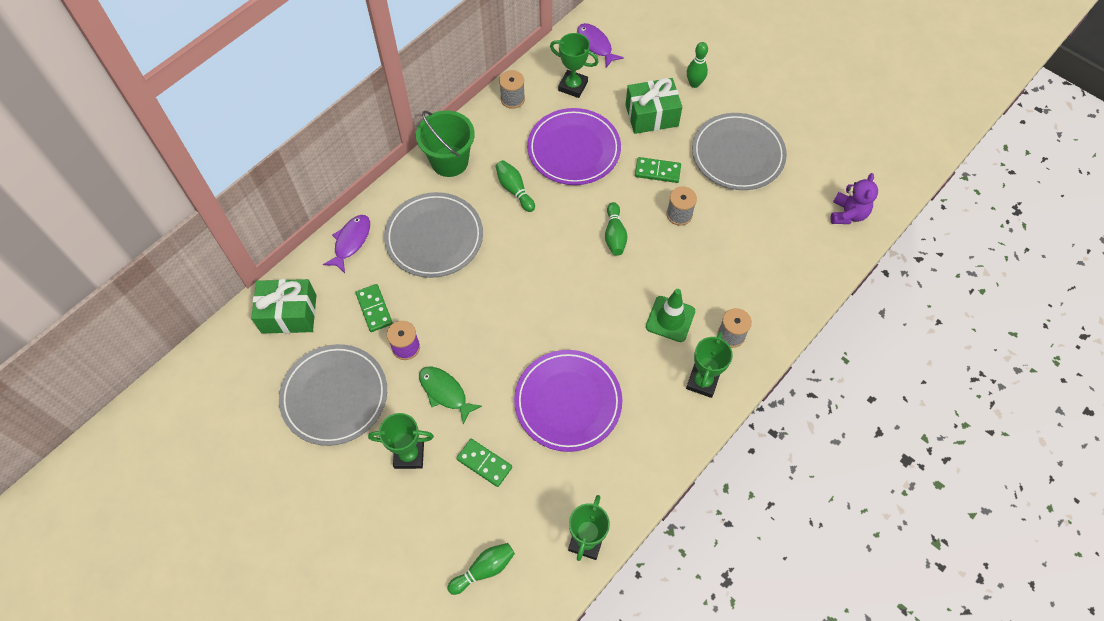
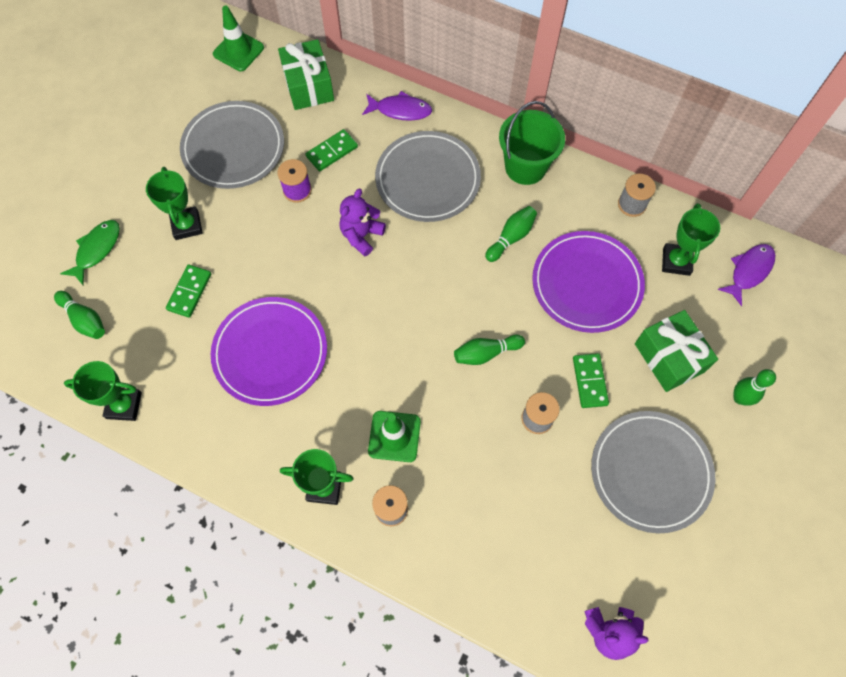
camera: 75 degrees right, 5 degrees up
(215, 371) = (238, 51): none -> green traffic cone
(445, 392) = (257, 237): green fish -> green fish (96, 250)
(473, 303) = (361, 235): none -> purple teddy bear

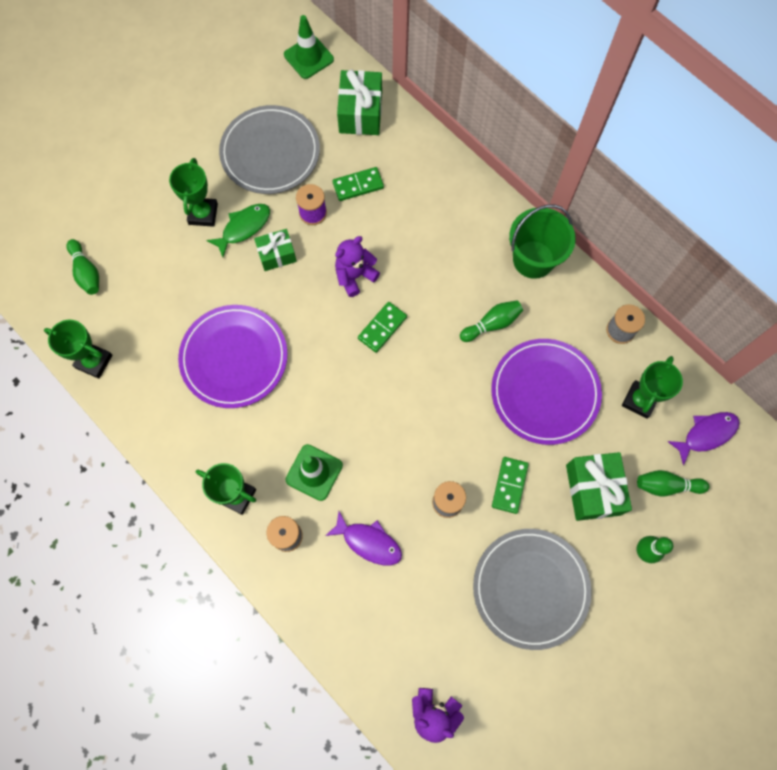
camera: 20 degrees right, 5 degrees up
(96, 250) = (118, 211): green fish -> green fish (243, 228)
(189, 292) = (184, 277): green domino -> green domino (382, 328)
(276, 240) = (277, 255): none -> green gift
(400, 110) = (437, 164): purple fish -> purple fish (369, 542)
(428, 179) = (436, 241): grey plate -> none
(486, 353) = (425, 425): green bowling pin -> green bowling pin (666, 485)

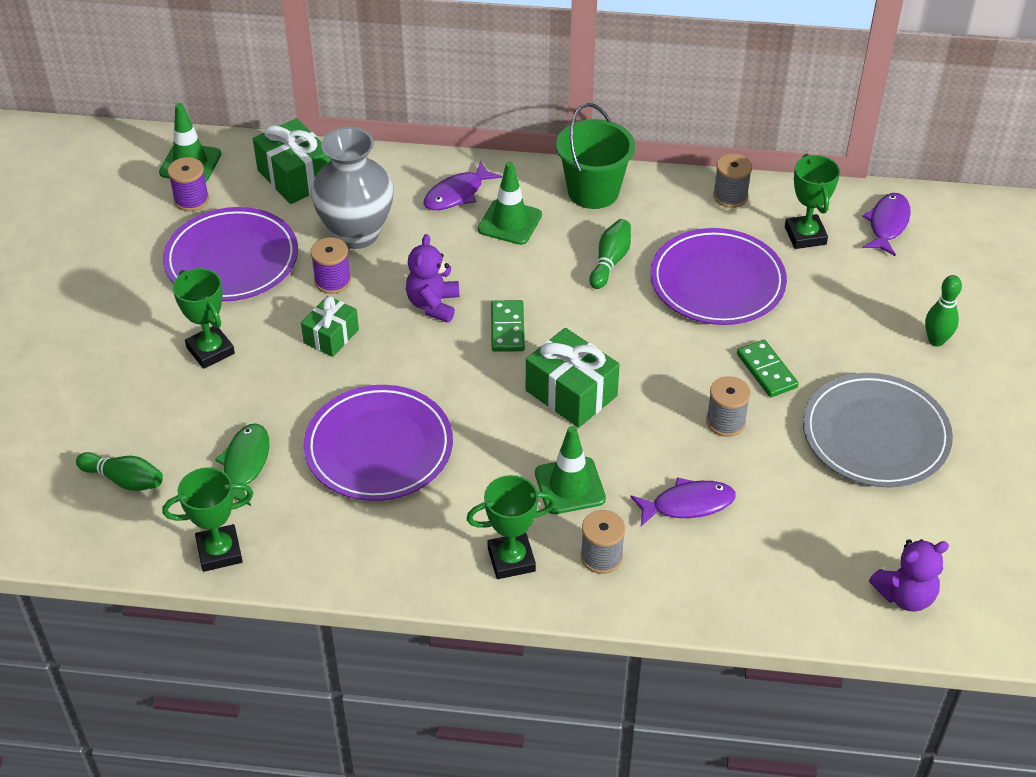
camera: 40 degrees left, 25 degrees down
(243, 228) = (269, 336): green fish -> green fish (245, 464)
(270, 152) = (232, 259): grey plate -> purple plate
(286, 88) = (191, 200): none -> purple spool
(358, 185) = (356, 233): green domino -> grey vase
(446, 198) = (457, 194): none -> purple fish
(458, 245) = (510, 222): none -> green traffic cone
(593, 490) = (842, 325): green gift -> green gift (571, 393)
(666, 485) = (899, 281): green bowling pin -> none

